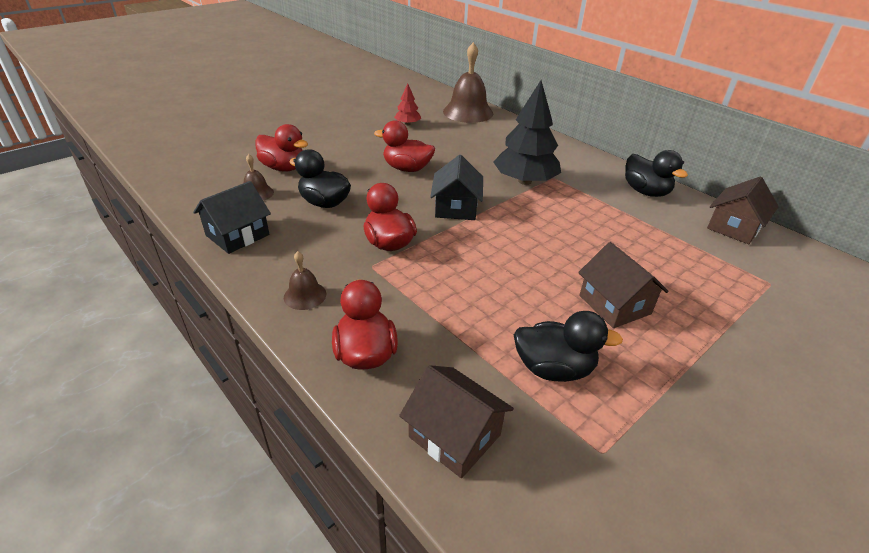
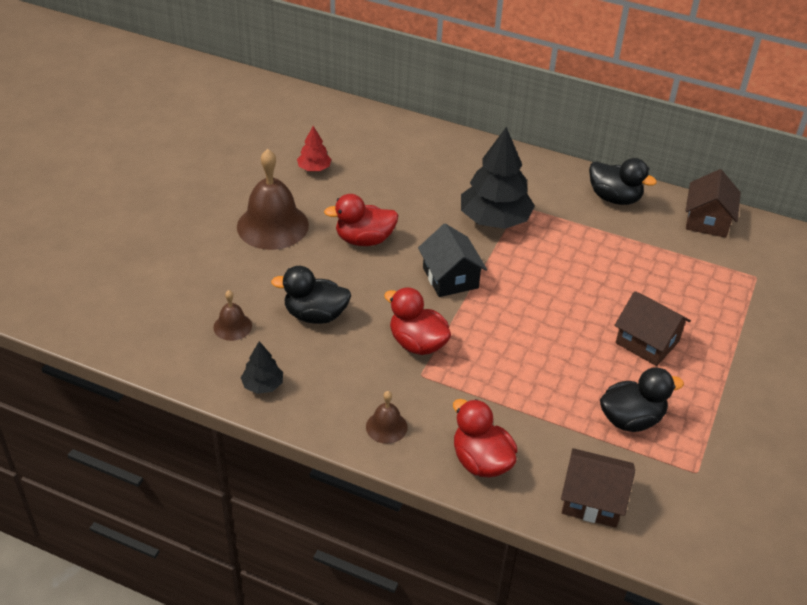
camera: 25 degrees left, 5 degrees up
(237, 235) = (263, 385): black house -> black tree
(284, 168) = (230, 281): red duck -> none
(468, 112) = (369, 127): brown bell -> brown bell (272, 225)

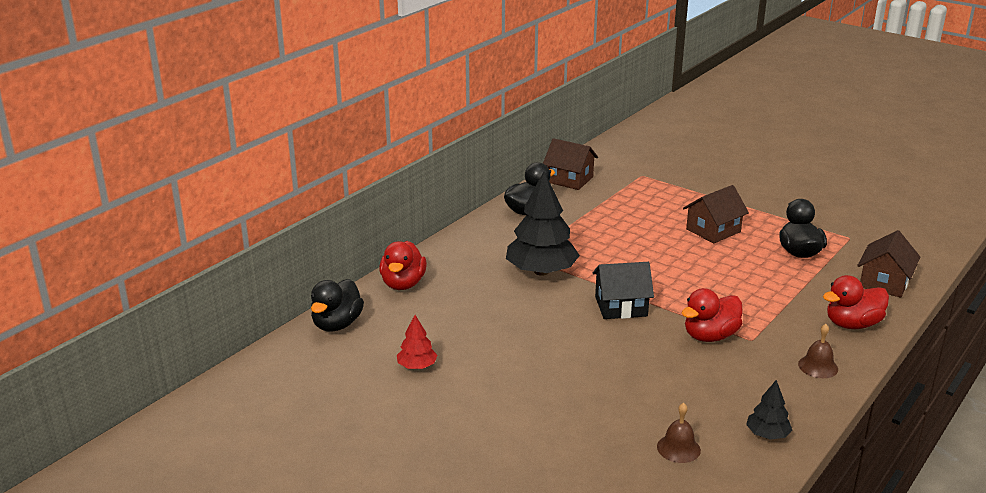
camera: 75 degrees left, 15 degrees down
(272, 225) = (512, 405): brown bell -> none
(315, 315) = (666, 391): black duck -> black duck (337, 324)
(364, 240) = (553, 347): red duck -> red duck (403, 284)

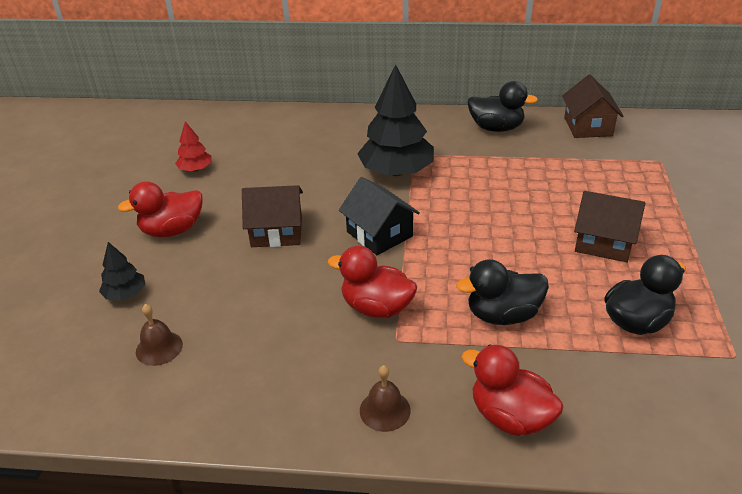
camera: 60 degrees right, 10 degrees up
(337, 324) = (226, 118): black duck -> black duck (503, 315)
(403, 284) = (308, 120): red duck -> red duck (172, 230)
(767, 434) = (218, 405): black tree -> black tree (125, 294)
(884, 282) = (653, 422): brown house -> brown house (276, 232)

